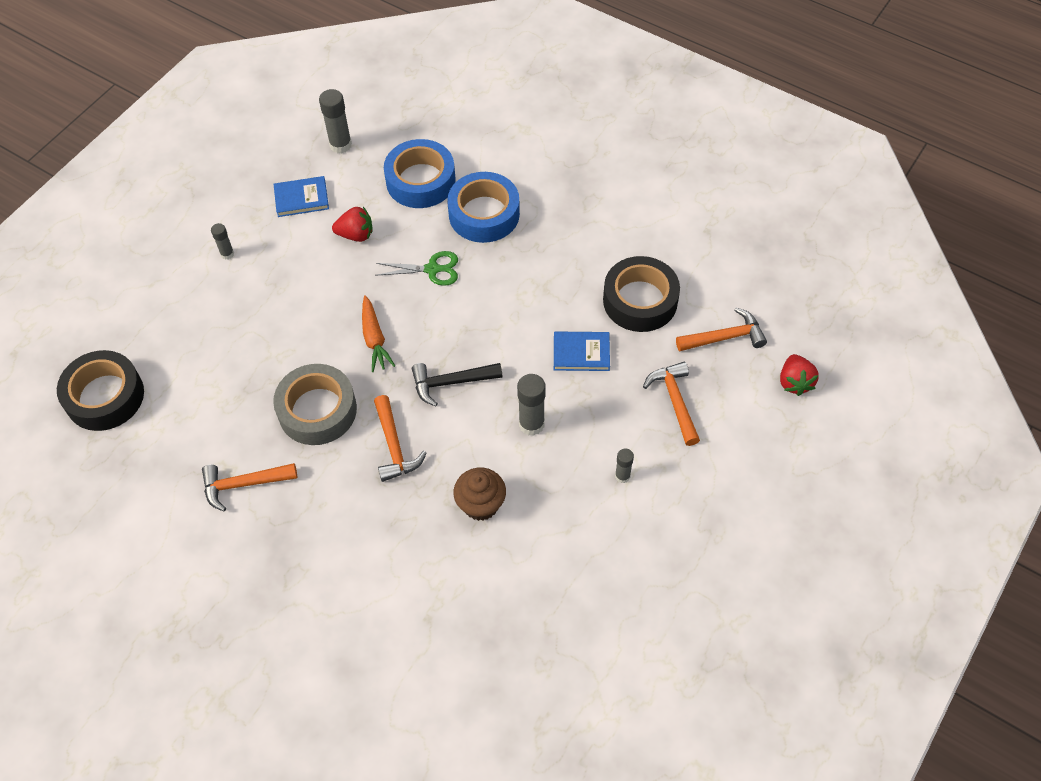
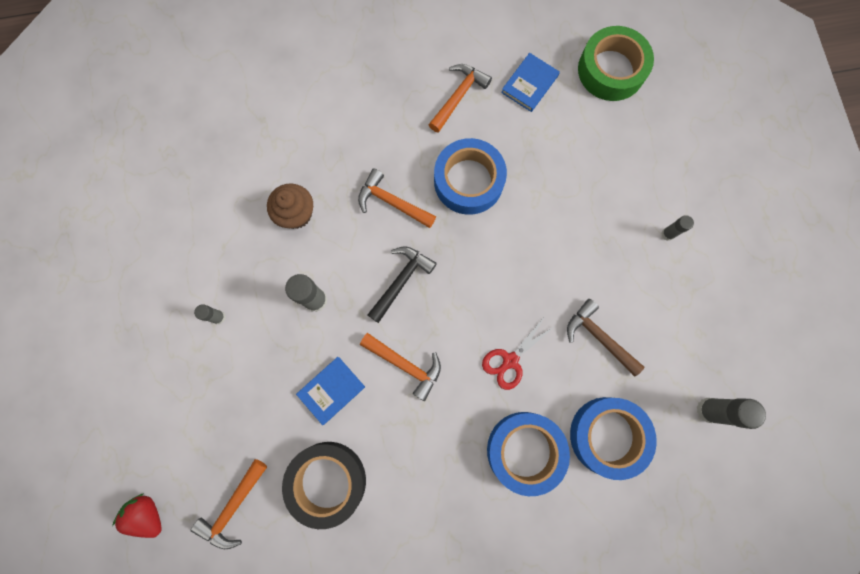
camera: 135 degrees right, 20 degrees up
(105, 396) = (611, 70): black tape -> green tape
(301, 198) = (675, 330): blue book -> blue book (529, 84)
(317, 410) = (468, 181): grey tape -> blue tape
(356, 235) = (598, 337): red strawberry -> brown hammer
(374, 339) = (489, 265): orange carrot -> none
(432, 269) = (510, 361): green scissors -> red scissors
(675, 401) = (228, 412): orange hammer -> orange hammer (405, 365)

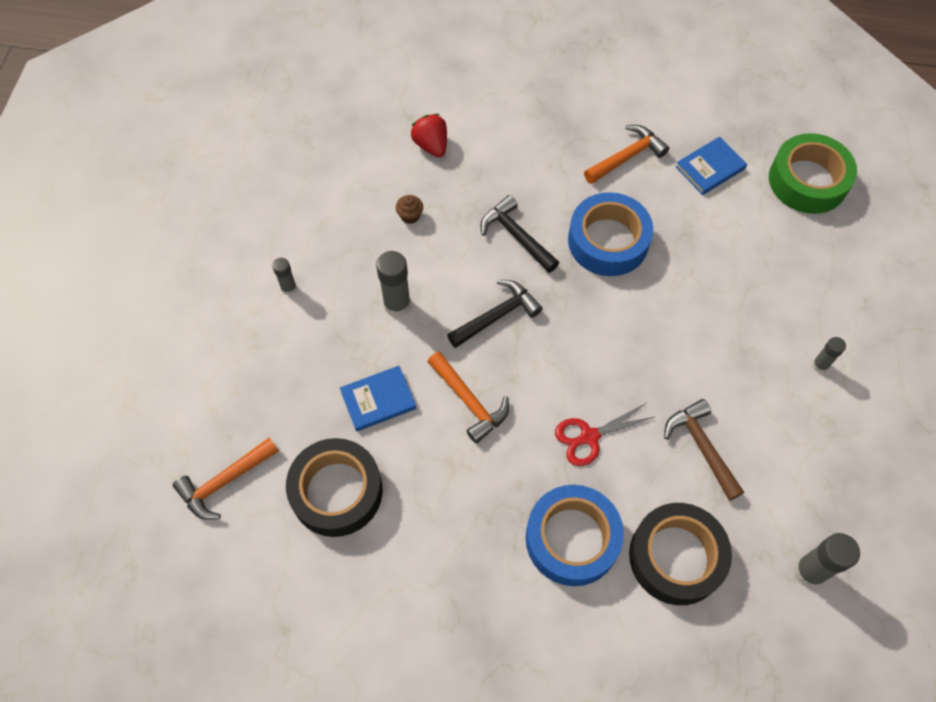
camera: 20 degrees right, 15 degrees down
(148, 513) = (134, 455): red strawberry -> red strawberry (431, 145)
(296, 214) = (410, 216): brown cupcake -> brown cupcake, size x0.55
(392, 202) = (516, 236): orange hammer -> black hammer
(608, 436) = (676, 557): blue tape -> black tape

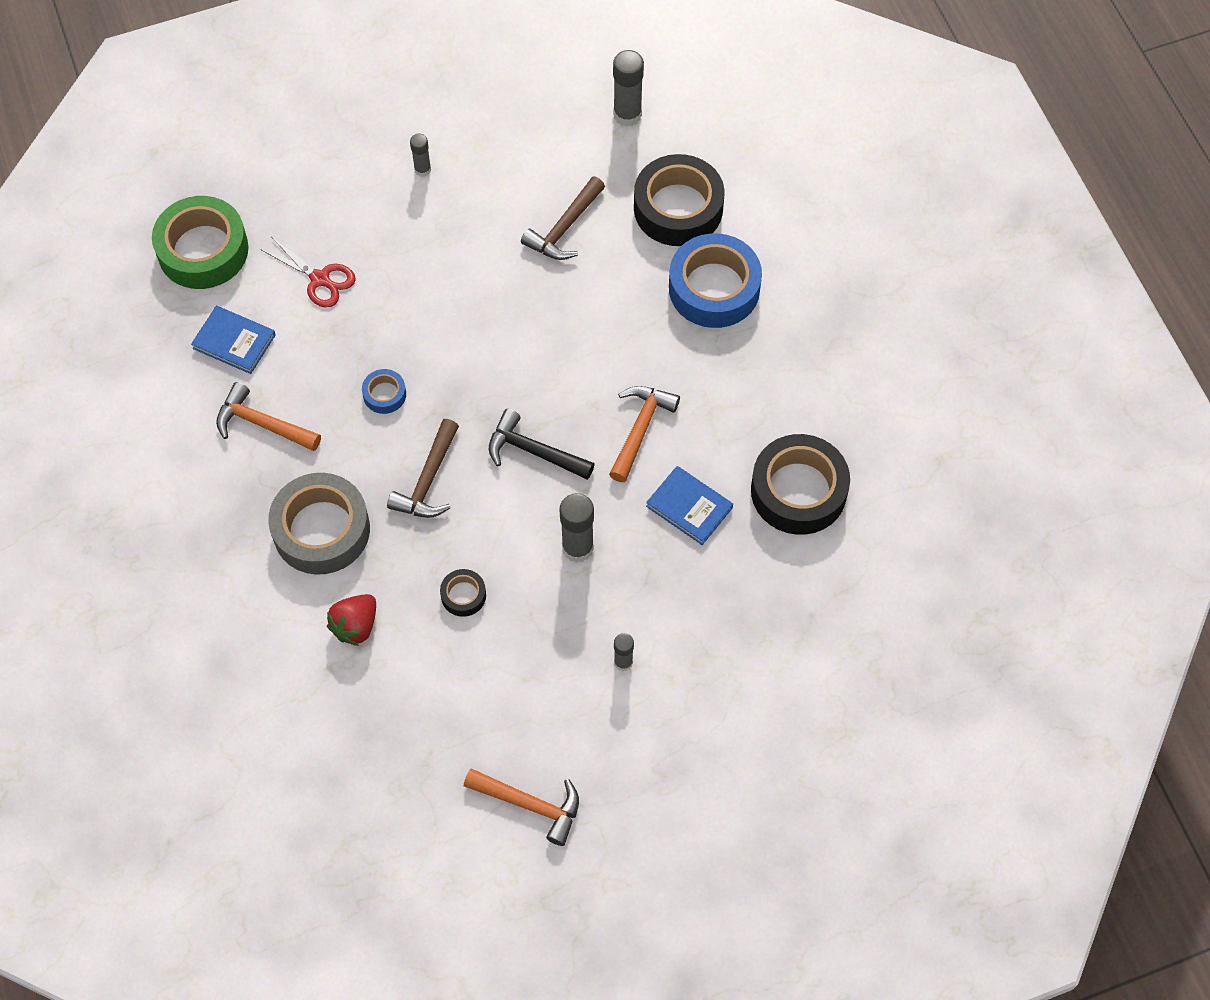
camera: 120 degrees left, 0 degrees up
(224, 482) = (855, 590): orange hammer -> orange hammer (530, 805)
(410, 216) = (463, 595): brown cupcake -> black tape
(516, 236) = (428, 481): black hammer -> brown hammer
(518, 156) = (321, 530): none -> grey tape
(589, 437) = (612, 317): red scissors -> red scissors (320, 279)
(608, 241) = (384, 394): blue tape -> blue tape, size x0.46

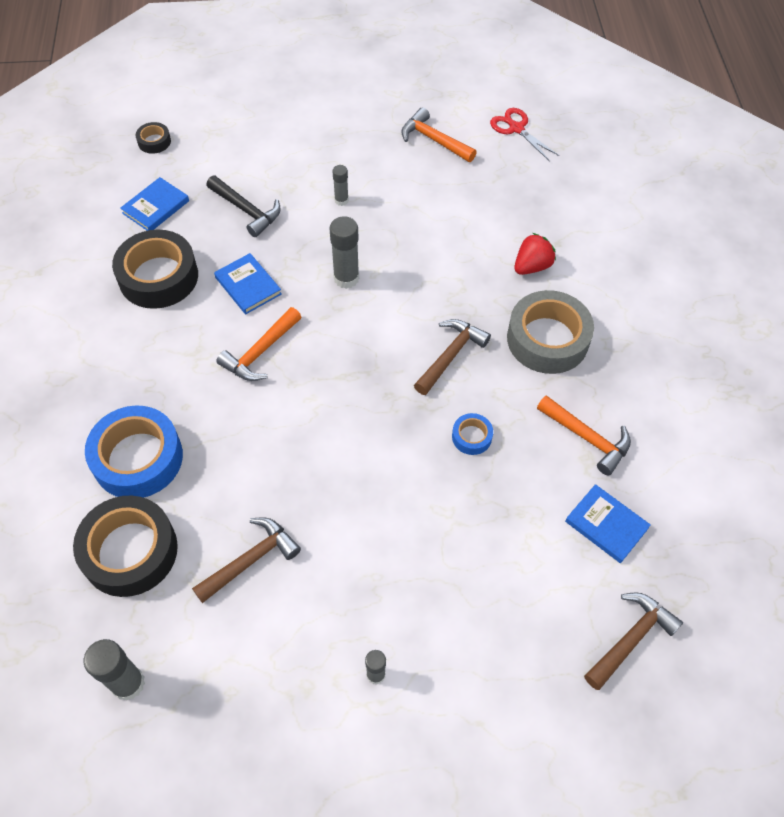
camera: 165 degrees left, 5 degrees down
(203, 250) = (631, 638): green tape -> brown hammer
(320, 279) = (511, 570): red scissors -> red scissors (516, 128)
(463, 595) = (444, 267): black tape -> black tape (154, 141)
(533, 451) = (356, 357): black hammer -> black hammer (247, 211)
(853, 587) = (155, 207): none -> blue book

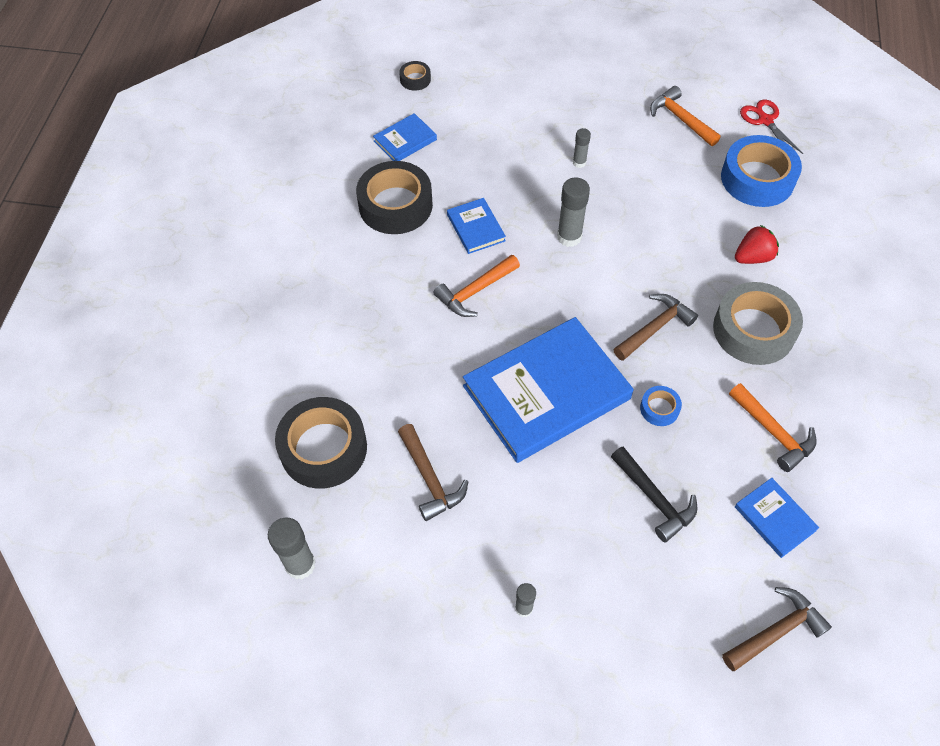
camera: 15 degrees right, 0 degrees up
(138, 458) = (346, 367): blue tape -> blue tape (757, 179)
(247, 211) = (488, 157): black hammer -> black hammer (654, 499)
(251, 560) = (430, 479): brown hammer -> brown hammer turned 90 degrees clockwise
(354, 443) = (546, 392): none -> blue book

